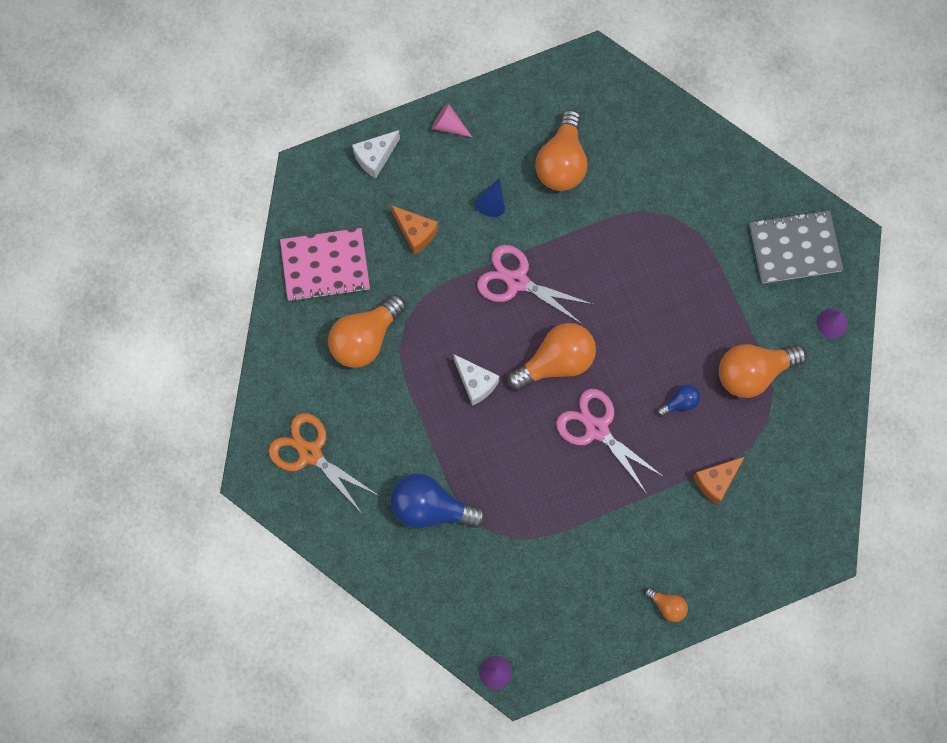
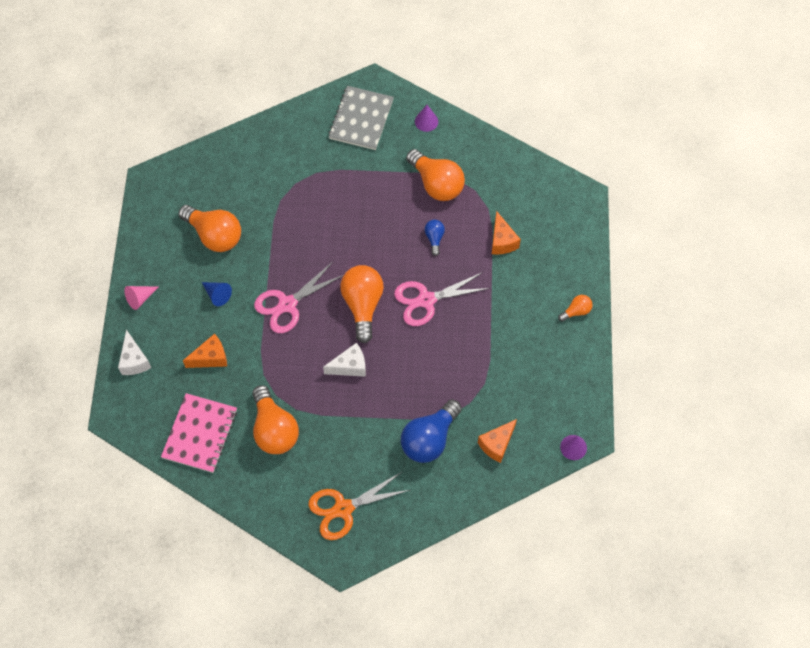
camera: 65 degrees left, 10 degrees down
(459, 585) = (497, 444): none -> orange cheese
(753, 373) = (436, 184): orange light bulb -> orange light bulb turned 45 degrees counterclockwise

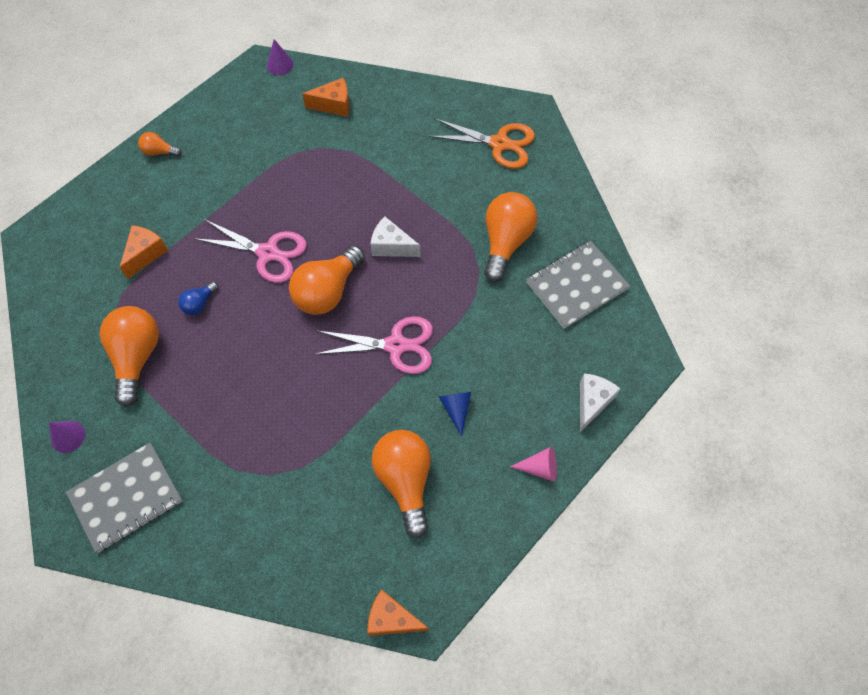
camera: 140 degrees left, 0 degrees up
(200, 434) = (576, 286): pink notebook -> grey notebook
(211, 358) = (513, 348): orange cheese -> orange cheese (392, 619)
(429, 439) = (382, 144): blue light bulb -> none

